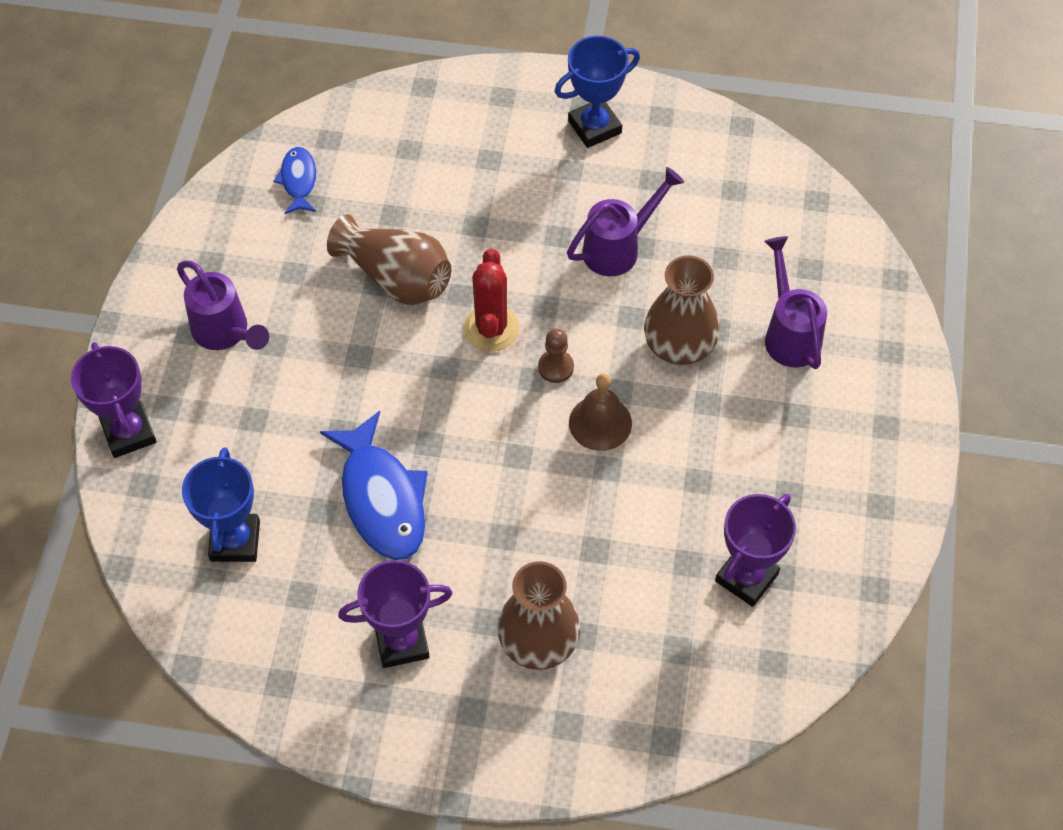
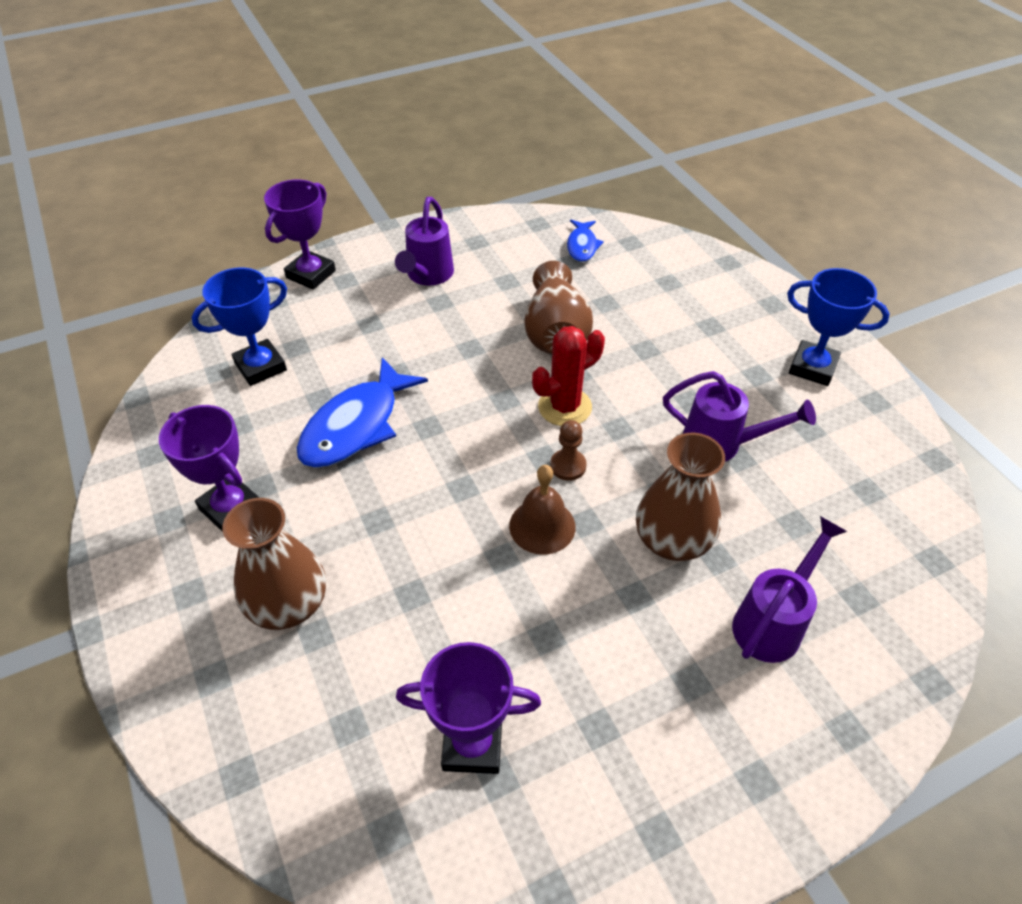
camera: 55 degrees right, 10 degrees down
(298, 180) = (582, 246): blue fish -> blue fish turned 135 degrees clockwise

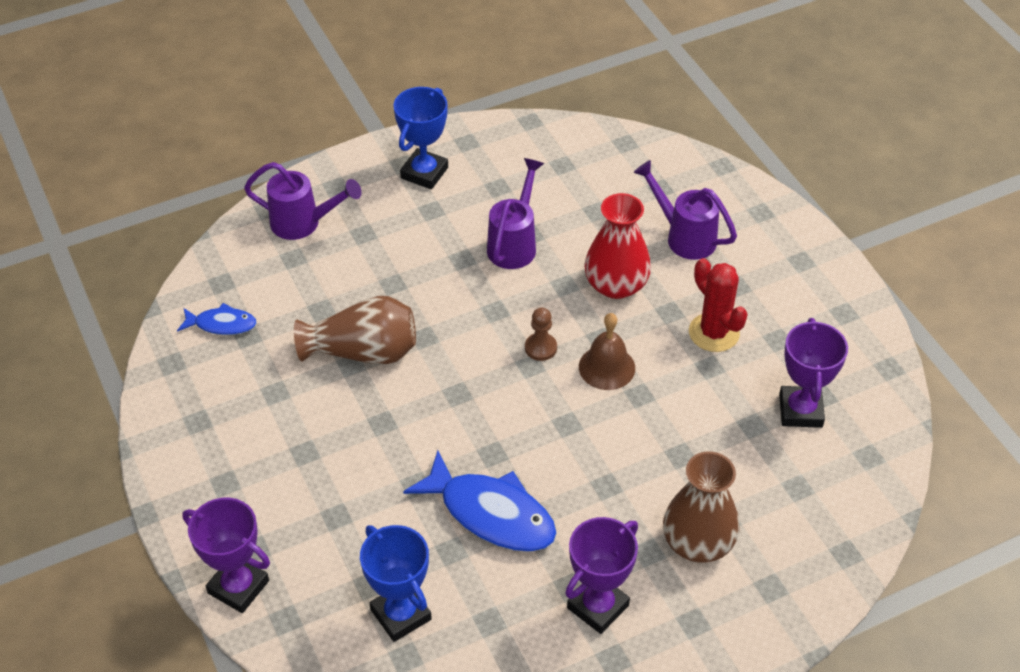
camera: 90 degrees left, 0 degrees up
(427, 276) = (257, 466): purple watering can -> purple watering can (304, 223)
(565, 407) = (469, 348): red cactus -> red cactus (714, 333)
(672, 540) = (616, 285): brown vase -> red vase

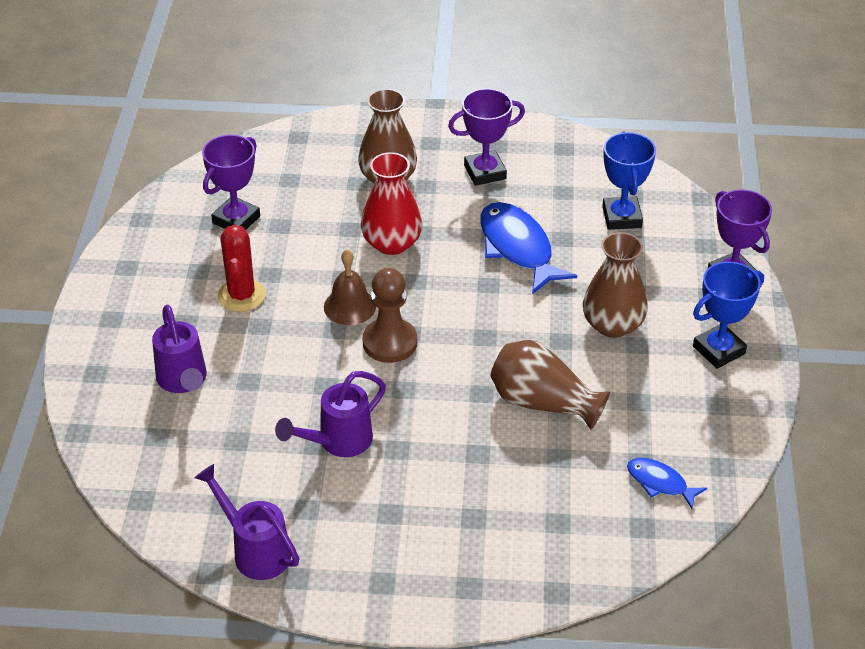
camera: 150 degrees left, 5 degrees down
(304, 223) = (527, 556): purple watering can -> purple watering can (255, 550)
(340, 464) = (613, 325): none -> brown vase
(424, 173) = (367, 559): blue trophy -> blue trophy (718, 350)
(540, 348) = (390, 342): brown pawn -> brown pawn, size x1.77
(616, 285) = (282, 365): red vase -> red vase (391, 243)

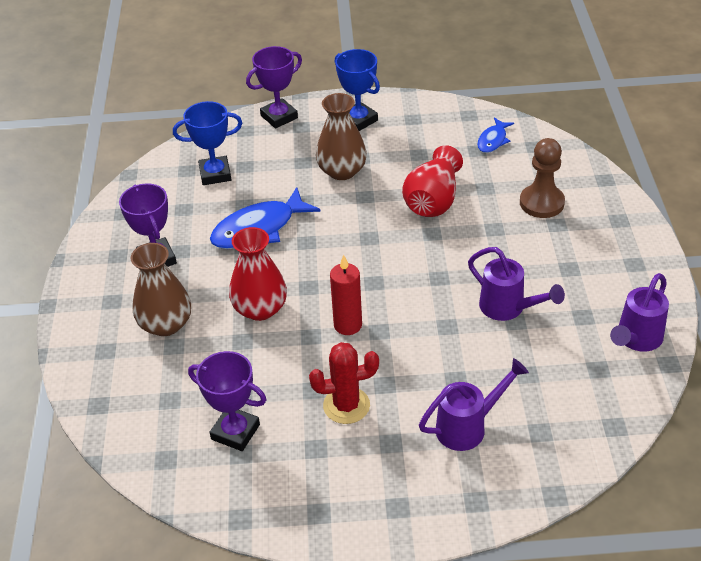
camera: 95 degrees left, 0 degrees up
(349, 306) = (348, 325): brown bell -> red candle
(390, 342) = (387, 293): brown pawn -> brown pawn (541, 203)
(542, 402) = (433, 200): brown vase -> red vase

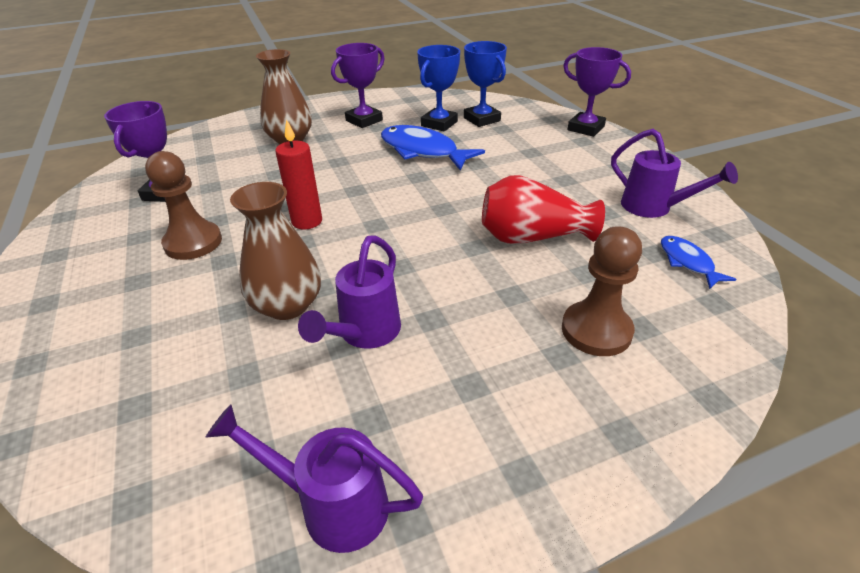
camera: 70 degrees right, 5 degrees down
(260, 309) = (318, 173): red vase -> none
(342, 171) = (535, 173): brown vase -> brown vase (287, 305)
(346, 405) = (193, 243): red cactus -> brown pawn
(358, 120) = (625, 166): blue trophy -> blue trophy (439, 124)
(468, 426) = (152, 335): purple watering can -> purple watering can (654, 208)
(493, 140) = (687, 262): blue fish -> blue fish turned 60 degrees clockwise

